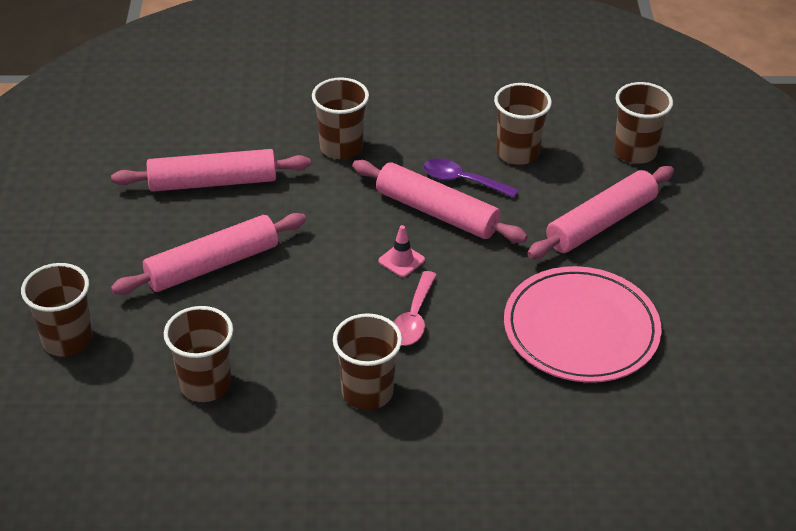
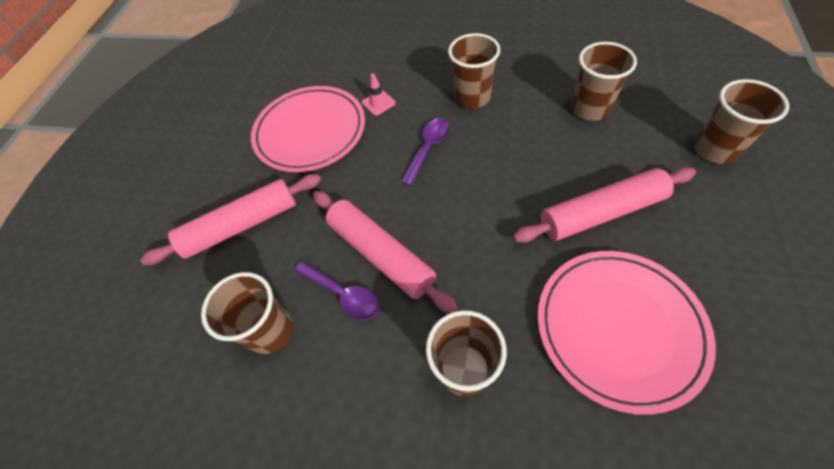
camera: 160 degrees left, 15 degrees up
(213, 182) = (619, 328): pink rolling pin -> pink plate
(401, 260) = (426, 202): pink traffic cone -> pink traffic cone (378, 103)
(414, 318) = (428, 148): pink spoon -> purple spoon
(635, 152) = (155, 315): brown cup -> none

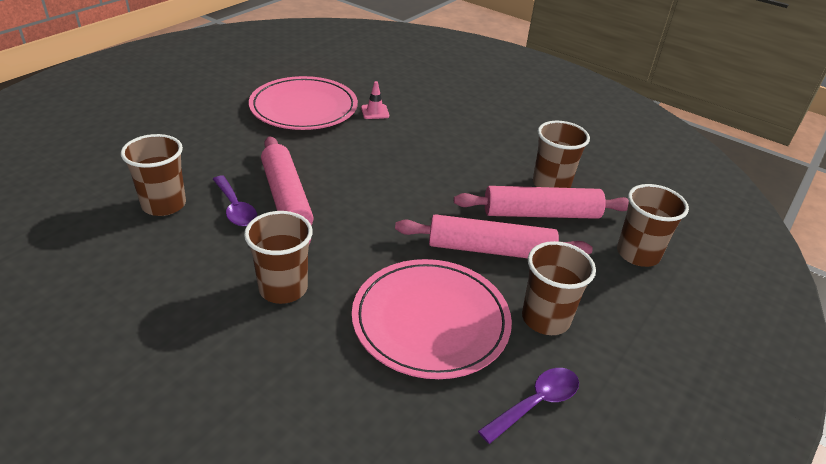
camera: 15 degrees right, 20 degrees down
(241, 225) = (199, 140): pink rolling pin -> pink rolling pin (541, 214)
(428, 148) = (387, 154): purple spoon -> purple spoon (536, 403)
(472, 98) = (455, 138): brown cup -> brown cup (545, 319)

